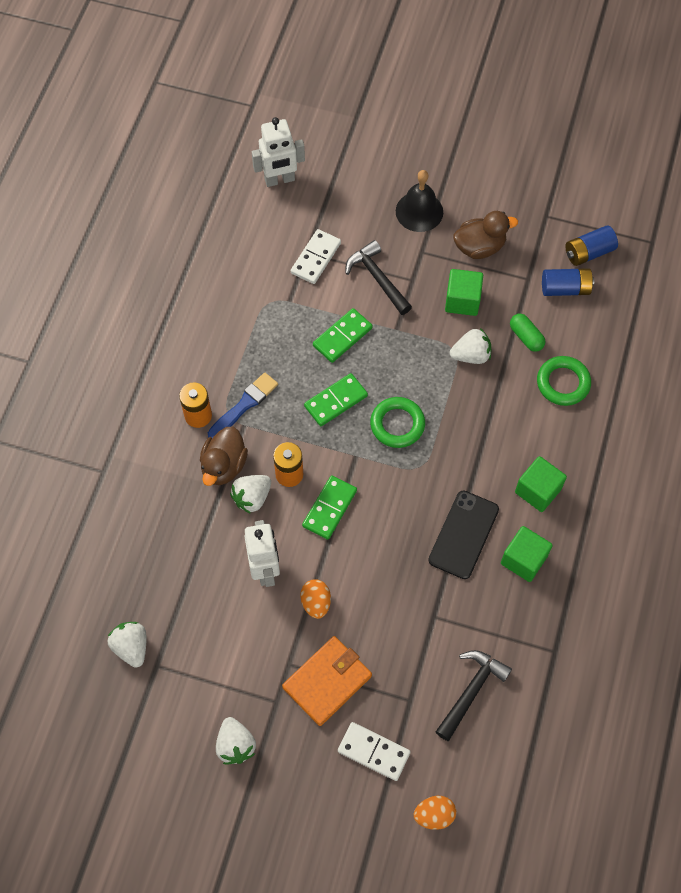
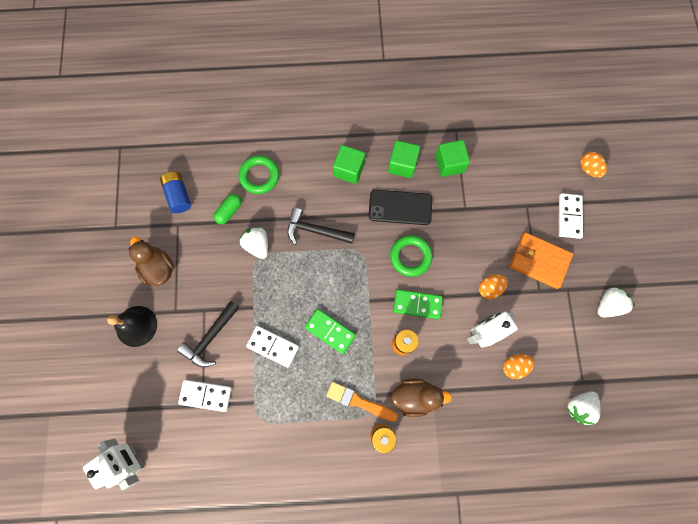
camera: 110 degrees left, 10 degrees up
(210, 591) = (514, 366): none -> orange egg
(244, 405) = (359, 401): blue brush -> orange brush
(252, 498) = (432, 364): white strawberry -> none
(342, 337) = (273, 346): green domino -> white domino
(397, 424) = (333, 279): green ring -> green ring (410, 256)
(462, 300) = (211, 266): green cube -> green cube (449, 164)
(471, 691) = (503, 170): black hammer -> black hammer (315, 230)
(589, 252) = (141, 188): blue battery -> none

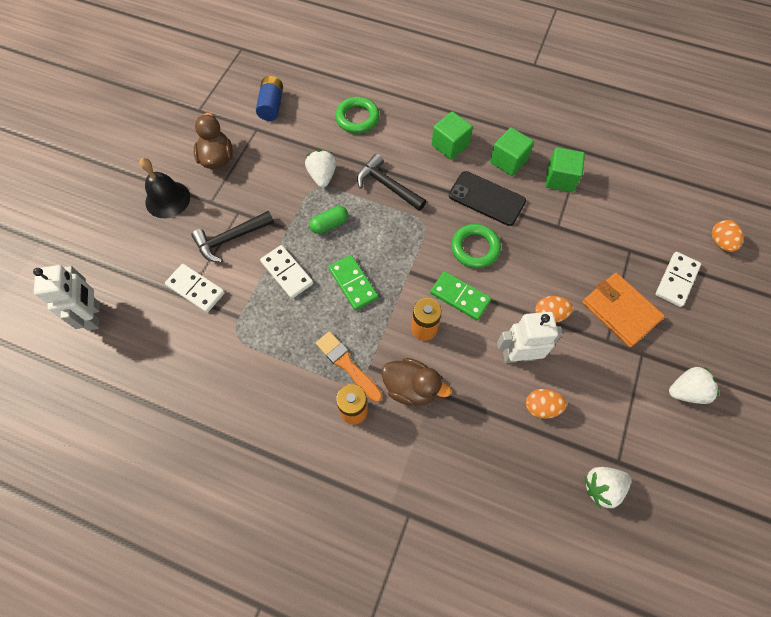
camera: 25 degrees right, 10 degrees down
(229, 211) = (311, 137): green capsule -> green capsule (329, 224)

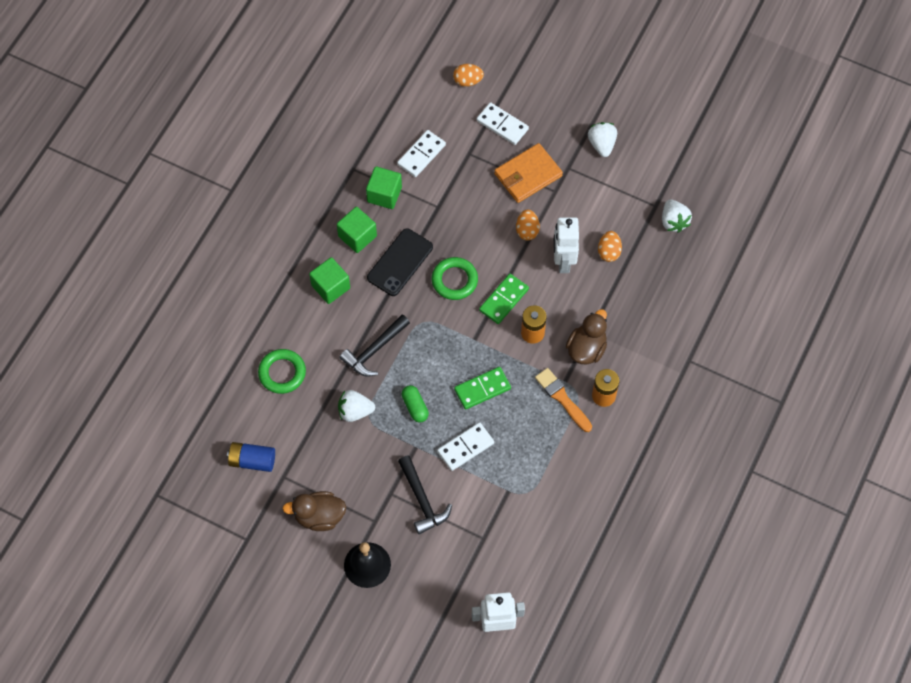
camera: 85 degrees left, 0 degrees up
(195, 289) = (476, 531): white domino -> white domino (421, 155)
(347, 365) = (562, 398): orange brush -> orange brush turned 90 degrees clockwise

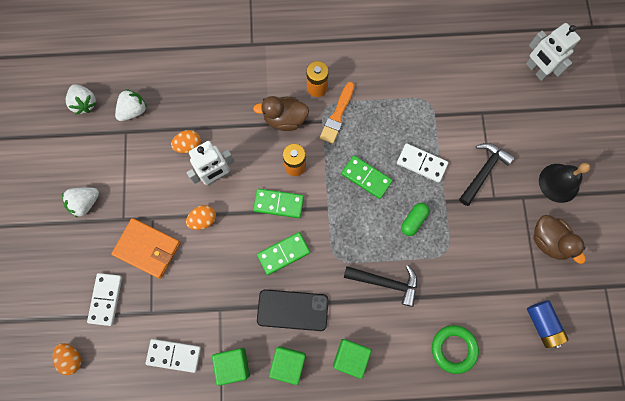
camera: 120 degrees left, 10 degrees up
(355, 411) = (447, 266): white strawberry -> white strawberry (84, 103)
(454, 280) = (283, 253): green ring -> green domino

